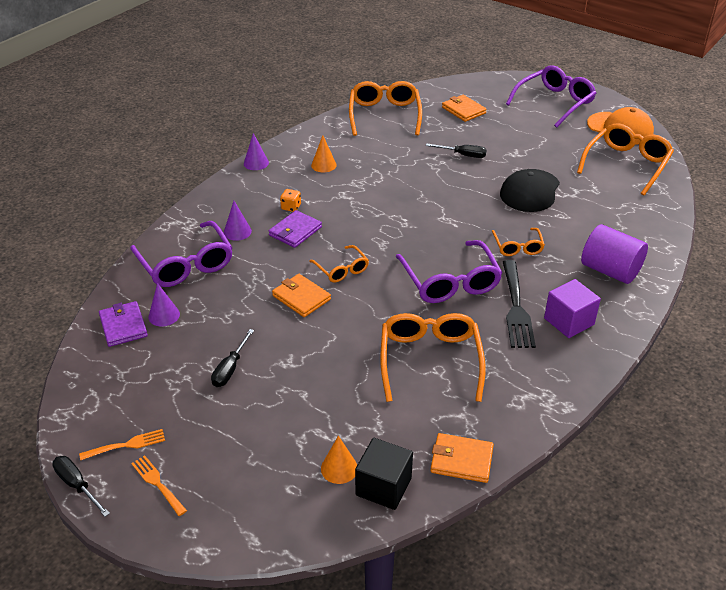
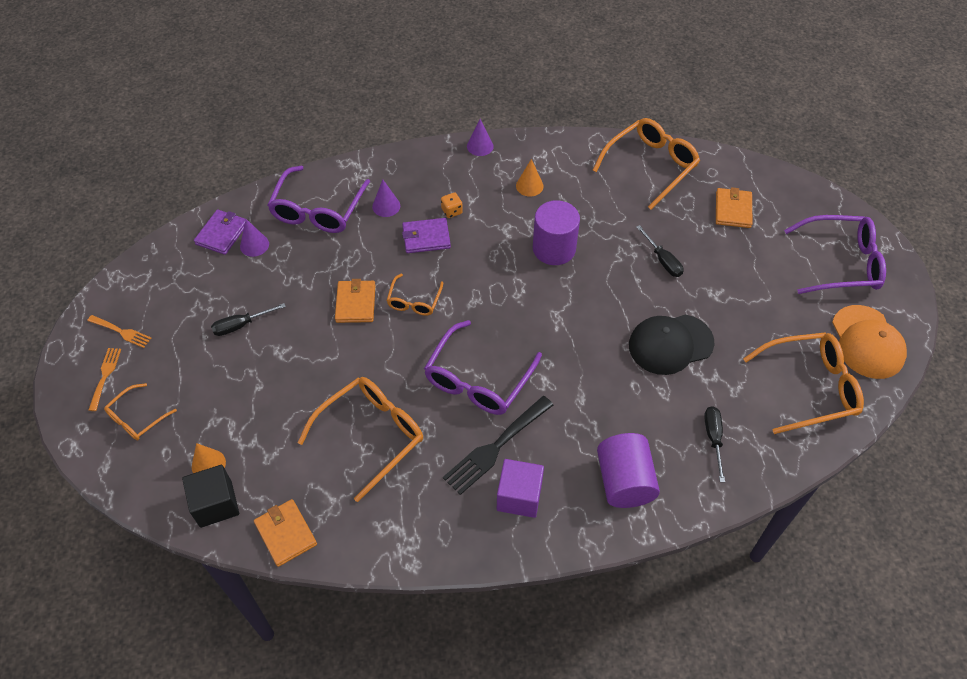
camera: 45 degrees right, 15 degrees up
(77, 485) = (67, 337): black screwdriver -> black screwdriver (713, 438)
(390, 187) = (554, 249): none -> purple cylinder
(517, 247) = (578, 391): orange glasses -> orange glasses (137, 418)

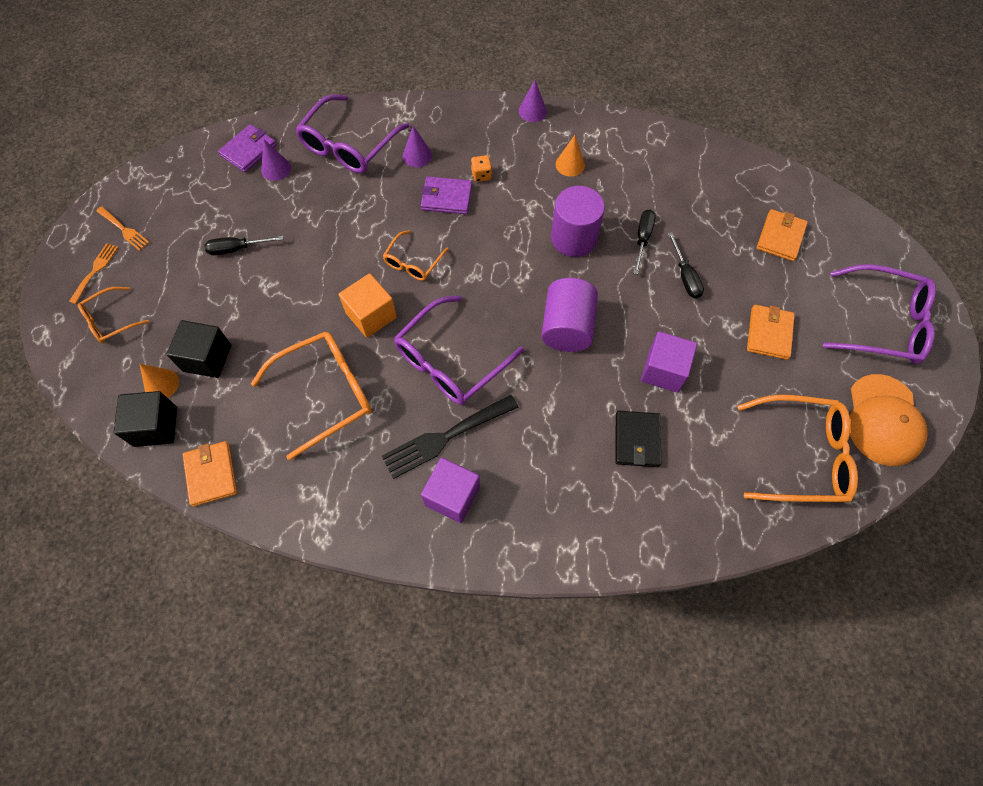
camera: 15 degrees right, 10 degrees up
(246, 430) = (207, 358): none -> black cube
(355, 303) = (354, 251): orange wallet -> orange wallet (769, 333)
(391, 356) = (371, 315): none -> orange cube
(624, 481) = (566, 508): purple cylinder -> purple cylinder (567, 327)
(650, 166) = (705, 170): orange glasses -> none
(667, 408) = (637, 440): none -> black wallet
(670, 344) = (663, 370): black cap -> purple cube
(713, 438) = (676, 486): black screwdriver -> black screwdriver (642, 239)

